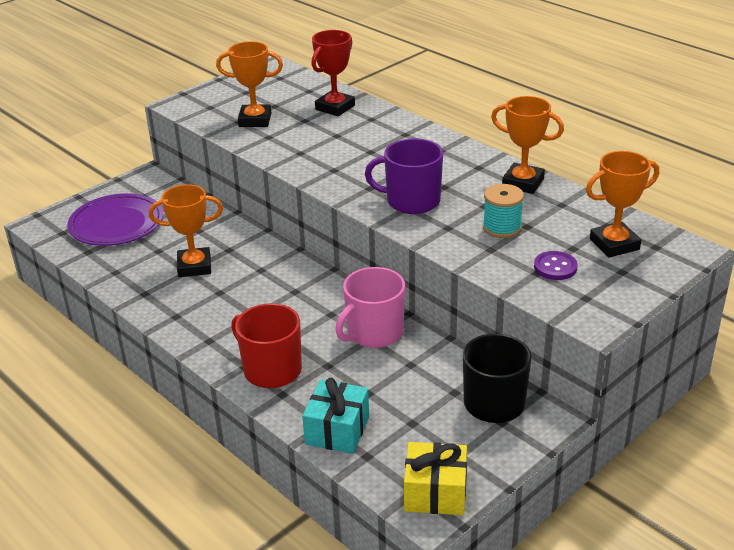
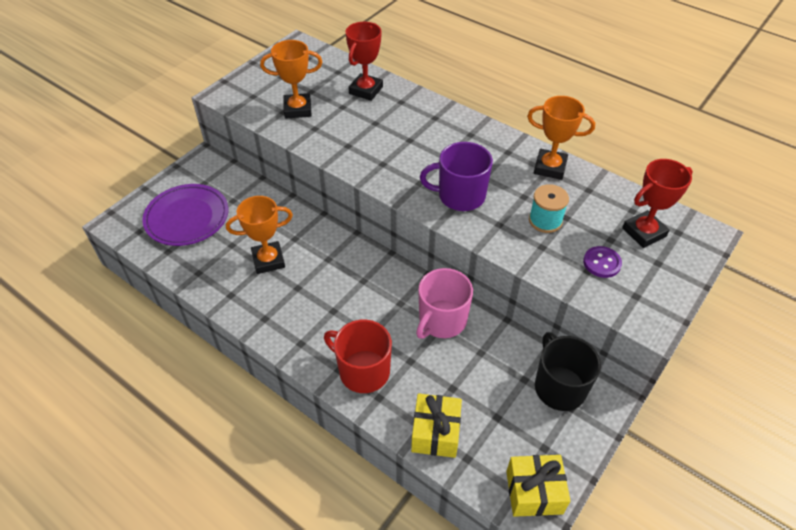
camera: 10 degrees left, 15 degrees up
(337, 430) = (435, 433): turquoise gift -> yellow gift
(614, 244) = (644, 232): orange trophy -> red trophy

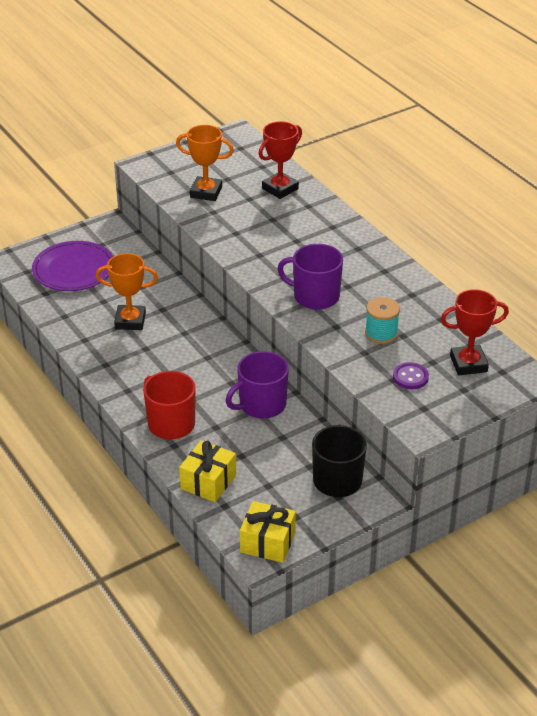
camera: 20 degrees right, 10 degrees down
(442, 320) = (261, 405): pink mug -> purple mug
(550, 167) = (416, 292): orange trophy -> none

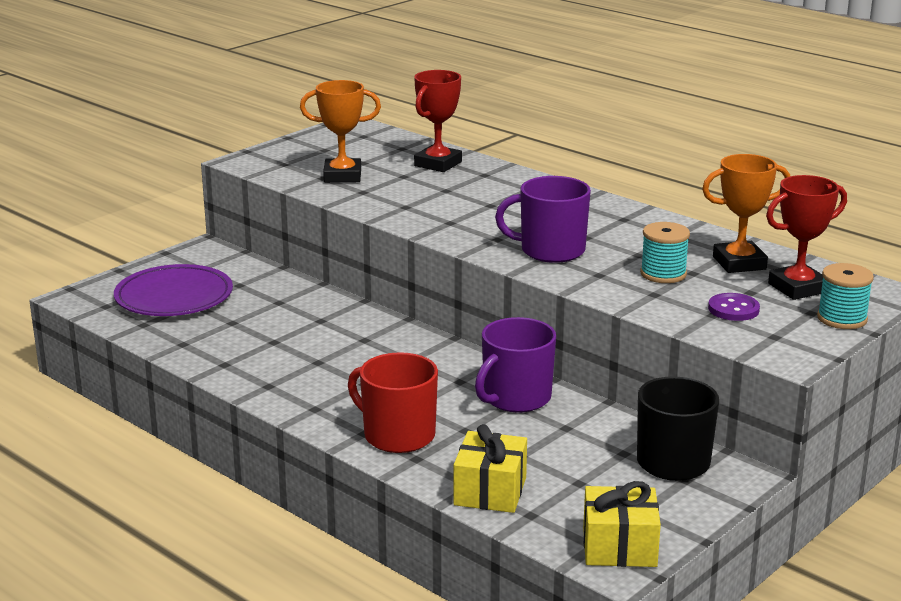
camera: 15 degrees left, 15 degrees down
(130, 321) = (281, 337): orange trophy -> orange trophy (739, 263)
(481, 399) = (842, 318): none -> turquoise spool

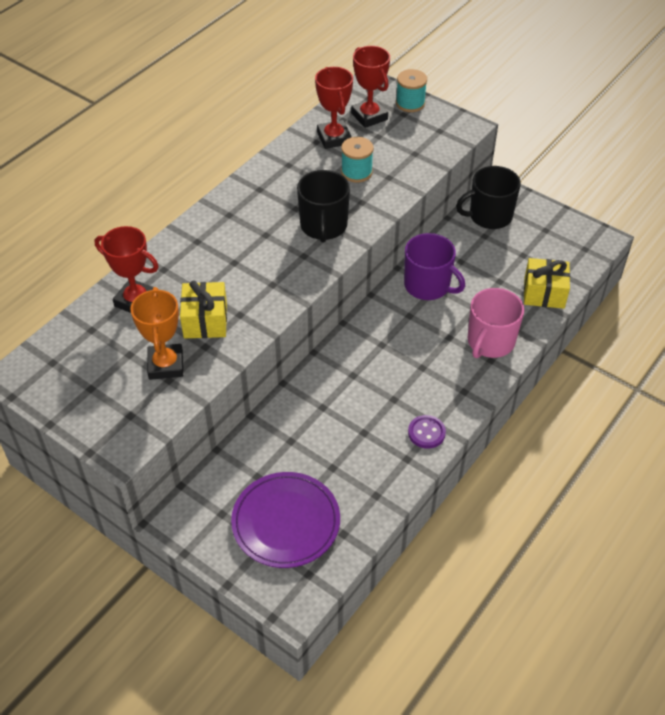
camera: 95 degrees left, 25 degrees up
(397, 435) = (490, 342): red mug -> pink mug
(551, 250) = (323, 226): purple mug -> black mug
(619, 547) = (583, 239): yellow gift -> yellow gift (205, 321)
(733, 309) = (406, 144): purple button -> purple button (426, 433)
(739, 263) = (334, 138): orange trophy -> red trophy

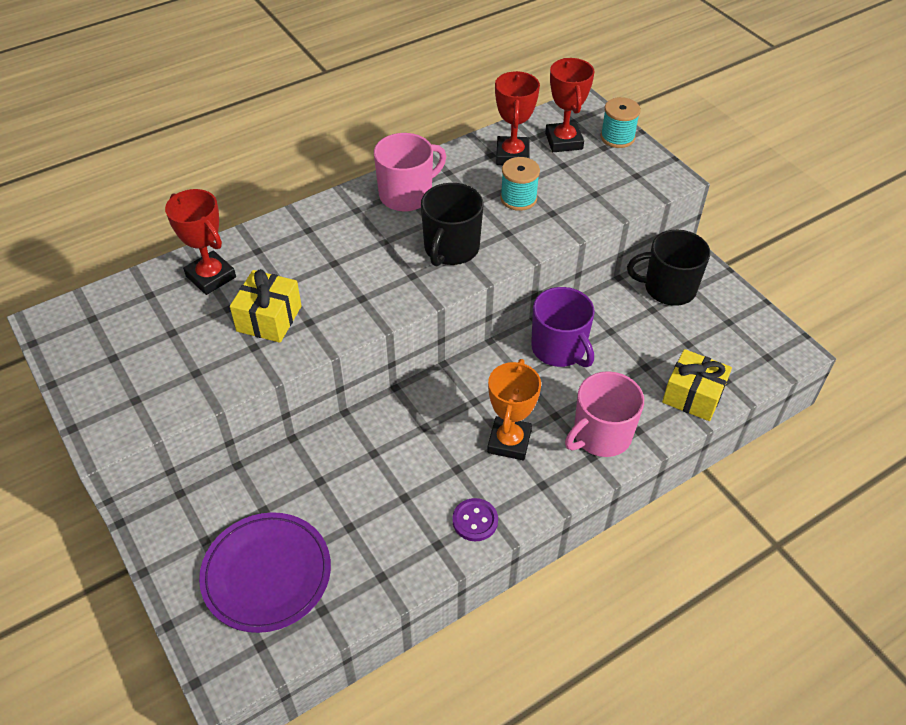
camera: 20 degrees right, 0 degrees up
(166, 365) = (202, 355): orange trophy -> orange trophy (509, 441)
(264, 192) = (407, 195): none -> pink mug

